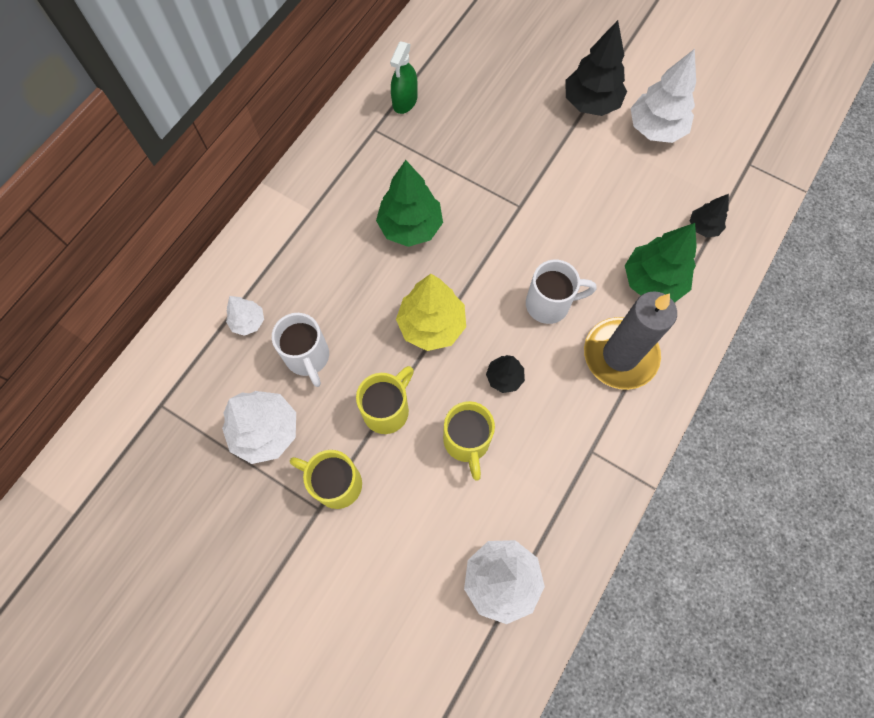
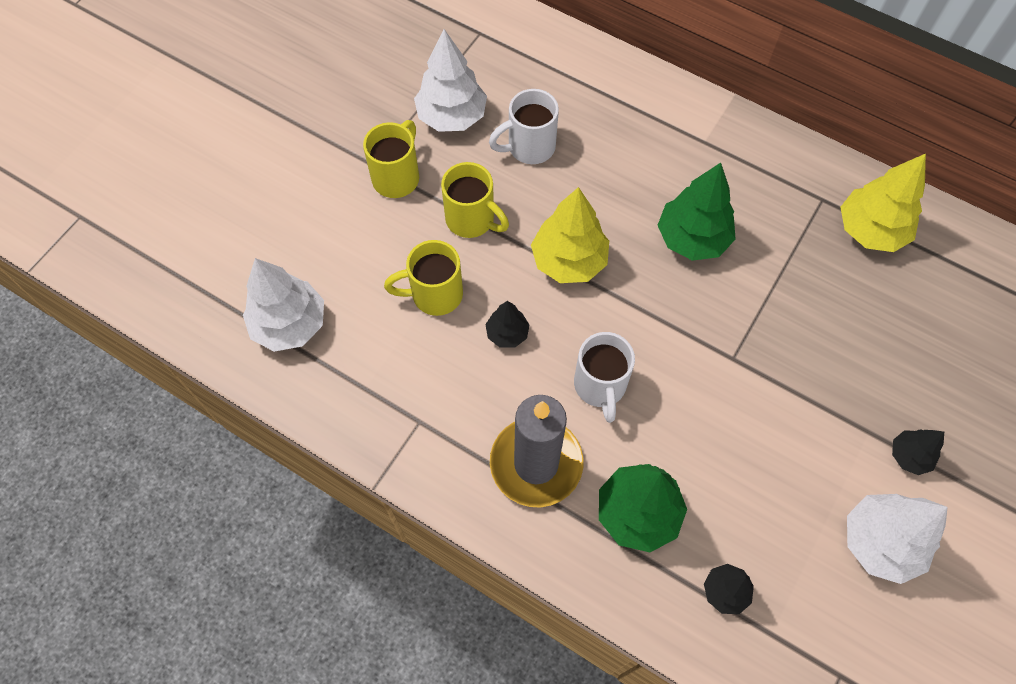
camera: 90 degrees right, 5 degrees down
(248, 322) = (567, 94): white tree -> none
(405, 101) = (870, 230): green spray bottle -> yellow tree
(591, 103) = (909, 456): black tree -> black tree, size x0.55

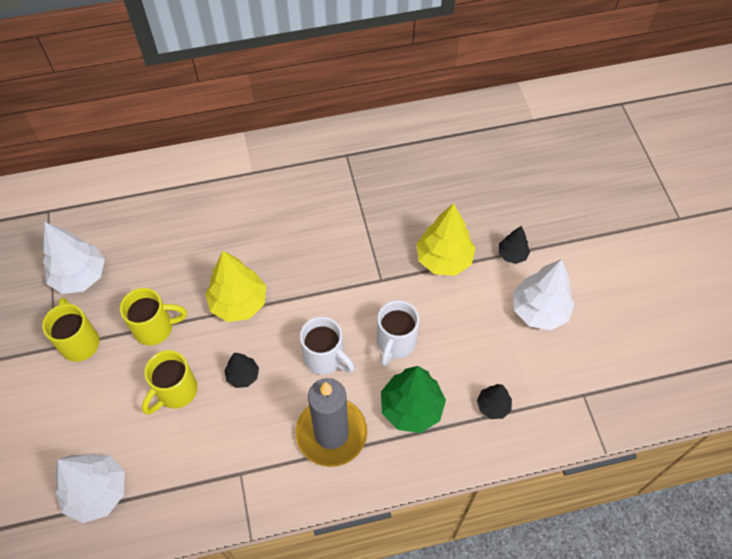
camera: 45 degrees left, 5 degrees down
(529, 147) = (149, 256): white mug -> white mug (395, 343)
(692, 238) = (297, 232): green tree -> none
(870, 230) = (386, 152): yellow tree -> yellow tree (444, 259)

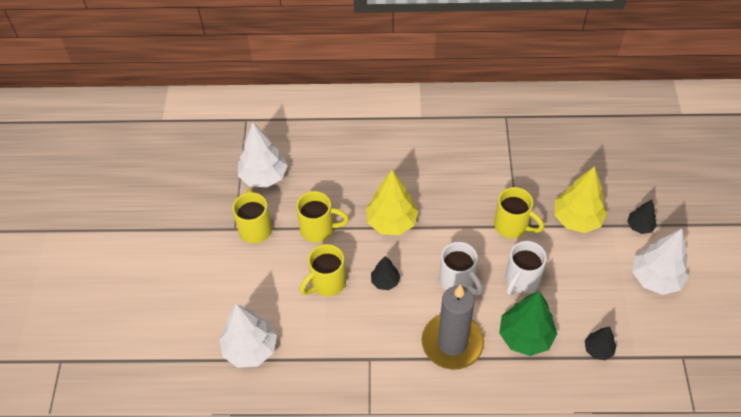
camera: 15 degrees right, 5 degrees down
(375, 281) = (512, 226): none -> yellow mug

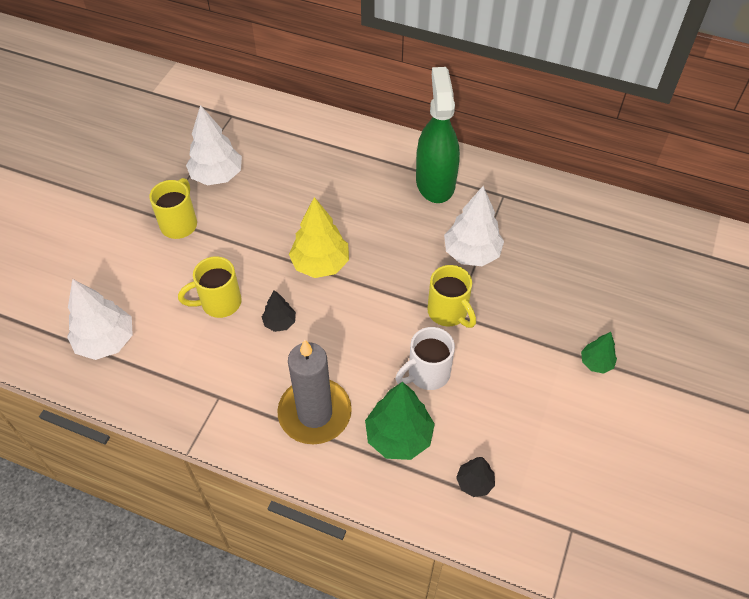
camera: 20 degrees right, 0 degrees up
(319, 229) = (242, 246): yellow mug -> none
(447, 123) = (435, 182): none -> green spray bottle
(458, 281) = (357, 349): white mug -> none
(577, 219) = (526, 330): yellow tree -> none
(639, 226) = (596, 363): black tree -> green tree
(655, 278) = (585, 427): white tree -> white tree (471, 253)

